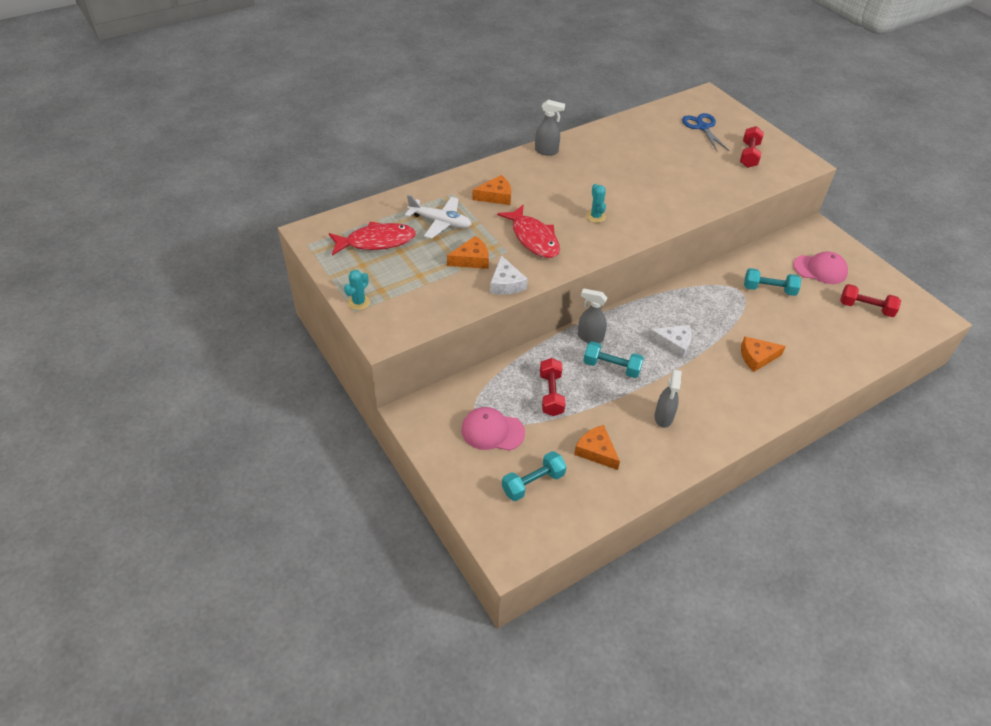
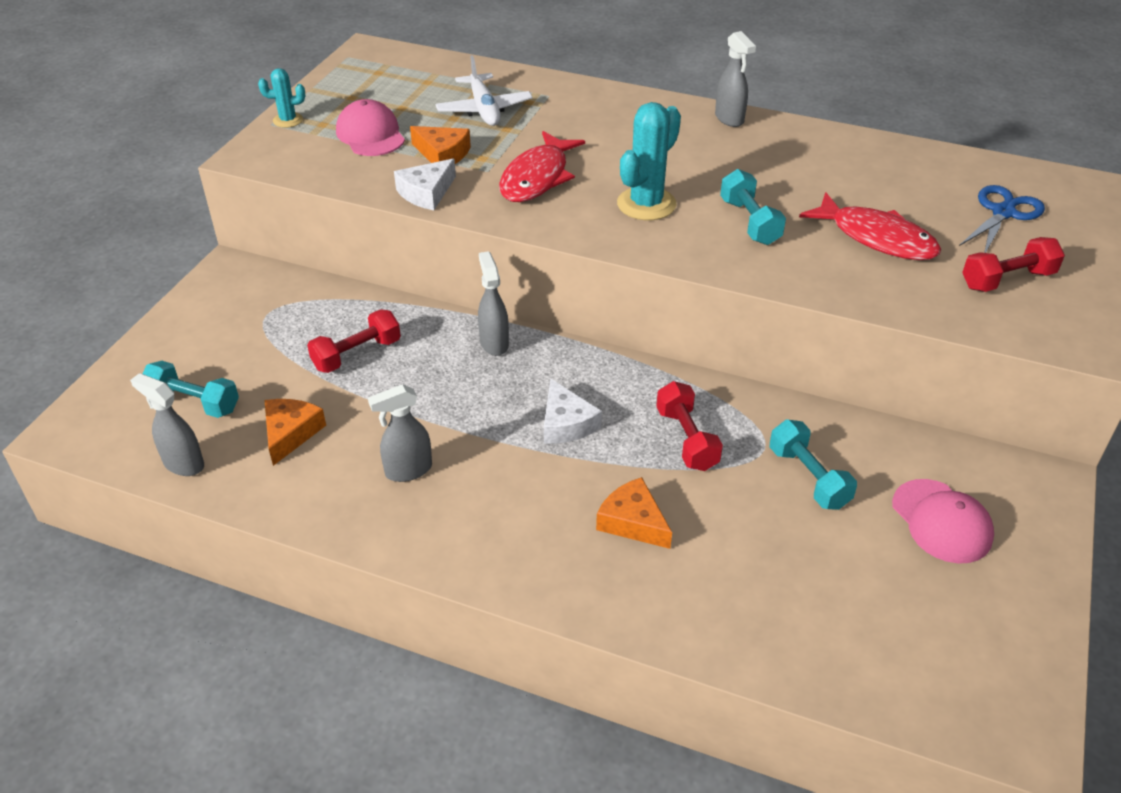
camera: 55 degrees right, 5 degrees down
(376, 242) = (399, 89): red fish -> red fish (876, 238)
(492, 431) = (252, 336): pink cap -> pink cap (370, 134)
(496, 196) = (583, 122): orange cheese -> none
(585, 508) = (183, 464): none -> grey spray bottle
(595, 216) = (646, 204): turquoise cactus -> turquoise cactus, size x1.80
(611, 367) = (457, 384): turquoise dumbbell -> turquoise dumbbell (749, 222)
(866, 308) = (917, 618): red dumbbell -> red dumbbell (686, 439)

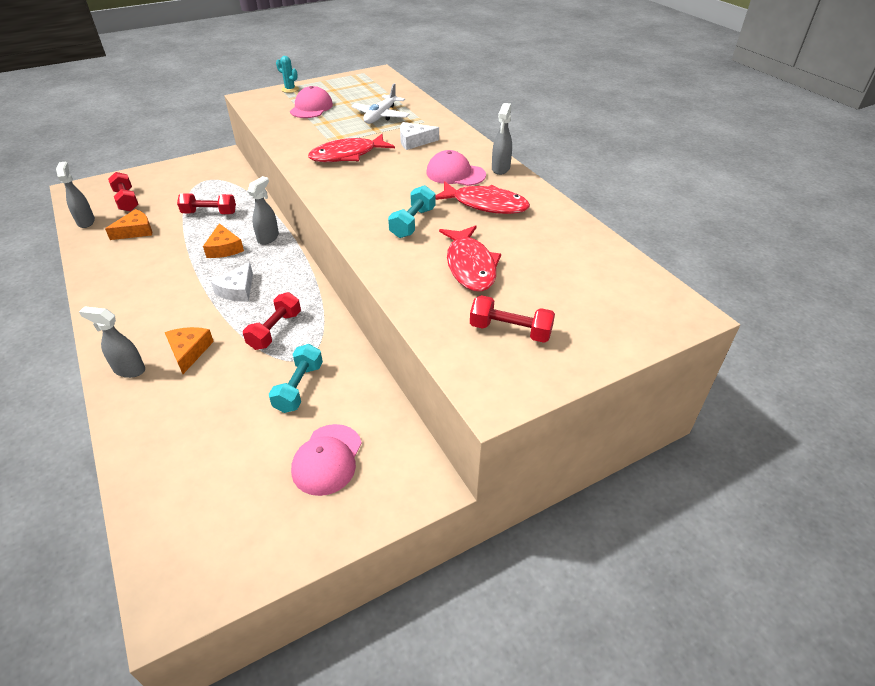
camera: 40 degrees right, 0 degrees up
(193, 403) = (126, 201): turquoise dumbbell -> red dumbbell
(408, 470) = (147, 271): grey spray bottle -> grey spray bottle (129, 370)
(426, 193) = (287, 141): white cheese -> white cheese (414, 141)
(442, 154) = (325, 128): orange cheese -> orange cheese (224, 248)
(646, 204) = (376, 190): turquoise cactus -> none
(695, 145) = (455, 174): none -> pink cap
(782, 167) = (485, 204): none -> red fish
(1003, 213) = (583, 293): blue scissors -> none

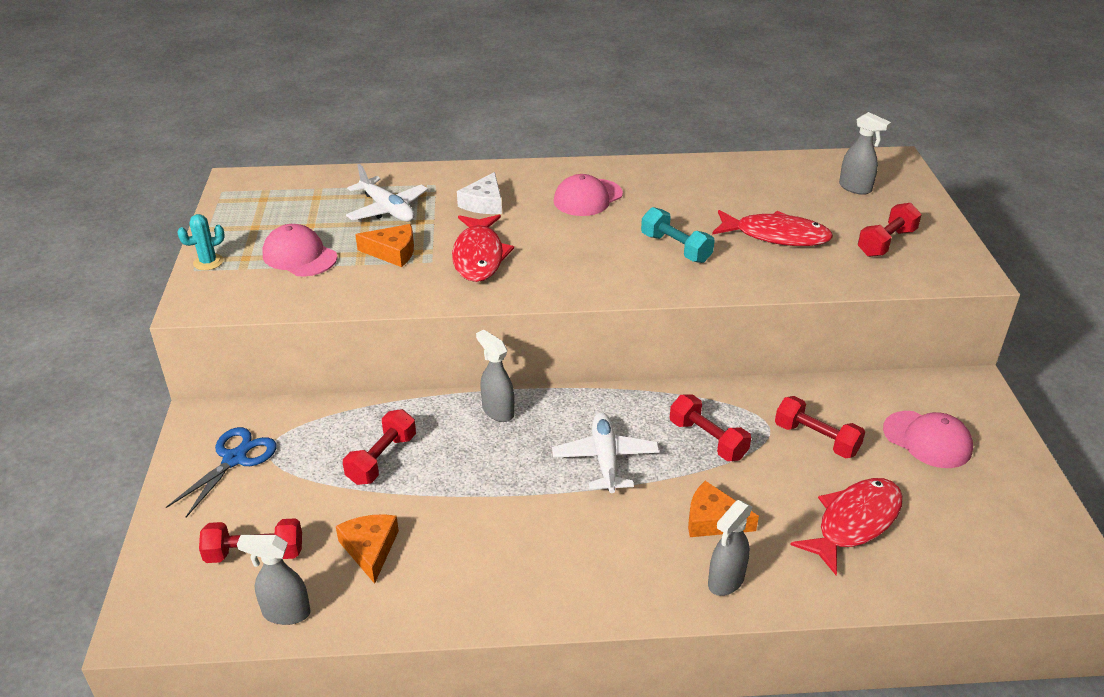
camera: 65 degrees left, 5 degrees down
(195, 174) = (235, 459): none -> blue scissors
(224, 248) = (494, 457): orange cheese -> orange cheese (393, 252)
(237, 290) = (605, 459): white cheese -> white plane
(299, 387) = (816, 439): turquoise dumbbell -> red dumbbell
(485, 204) = (667, 198): red fish -> red fish (854, 523)
(500, 169) = (598, 170): grey spray bottle -> grey spray bottle (855, 188)

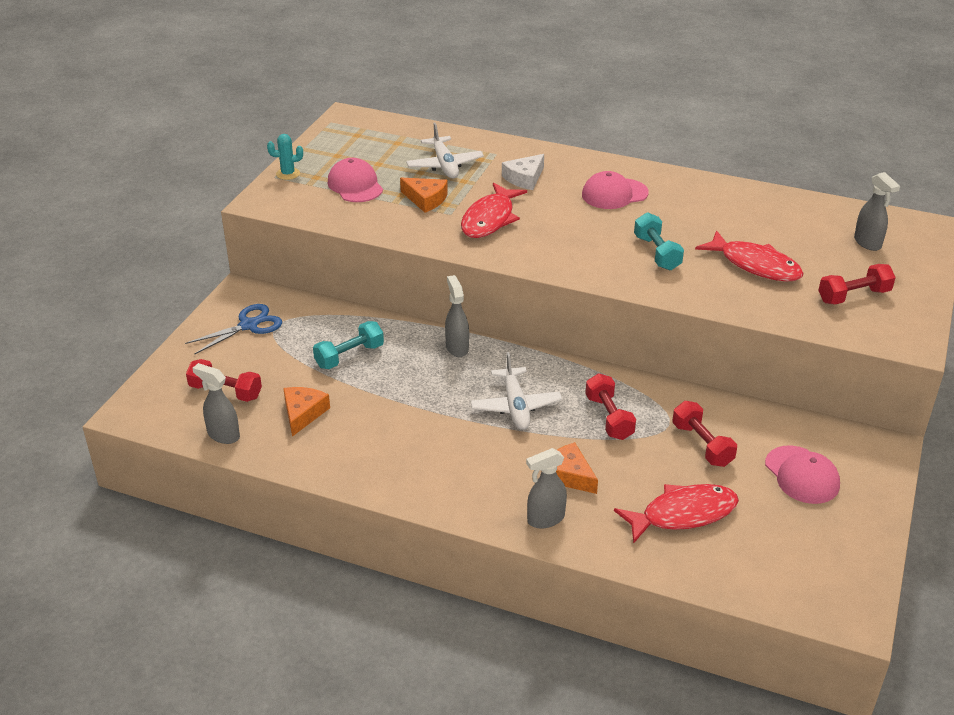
camera: 25 degrees right, 0 degrees up
(382, 459) = (349, 356): red dumbbell -> turquoise dumbbell
(605, 459) = (515, 406): white plane -> white plane turned 150 degrees clockwise

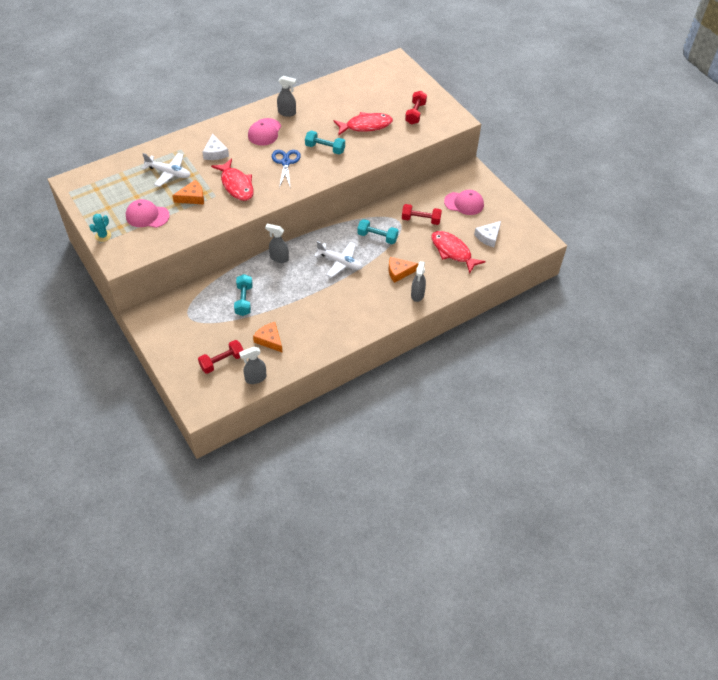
camera: 55 degrees left, 15 degrees up
(249, 325) = (176, 326): blue scissors -> blue scissors (286, 162)
(609, 418) = (377, 237): red dumbbell -> turquoise dumbbell
(683, 514) = (453, 251): red fish -> red fish turned 60 degrees counterclockwise
(769, 541) = (488, 237): none -> white cheese
(867, 243) = (386, 84): grey spray bottle -> grey spray bottle (287, 113)

